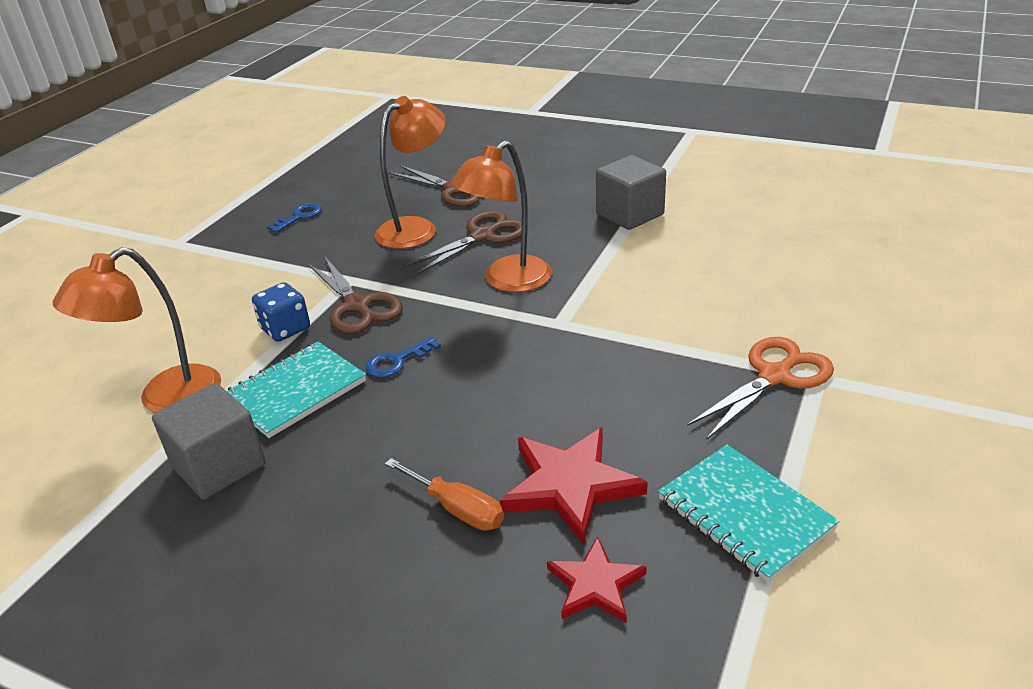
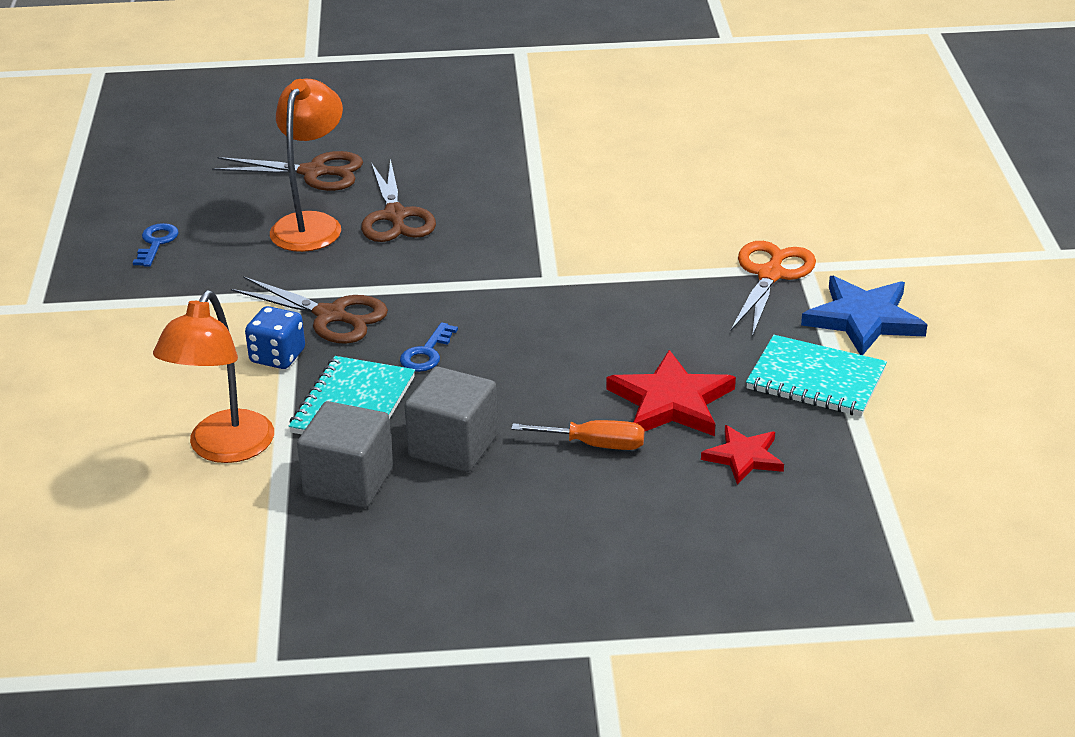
camera: 30 degrees left, 0 degrees up
(482, 236) = (395, 216): brown scissors -> brown scissors turned 150 degrees clockwise
(507, 281) = (464, 254): orange lamp -> none
(629, 214) = (529, 158): grey cube -> grey cube (453, 446)
(848, 457) = (863, 319): none -> blue star

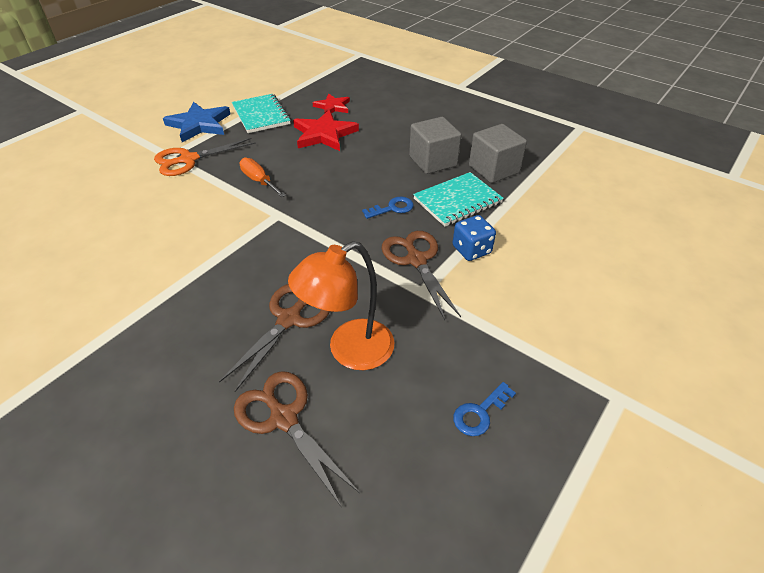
camera: 140 degrees left, 10 degrees up
(224, 449) = (541, 212): orange lamp -> none
(595, 445) = (377, 134): orange screwdriver -> orange screwdriver (259, 181)

